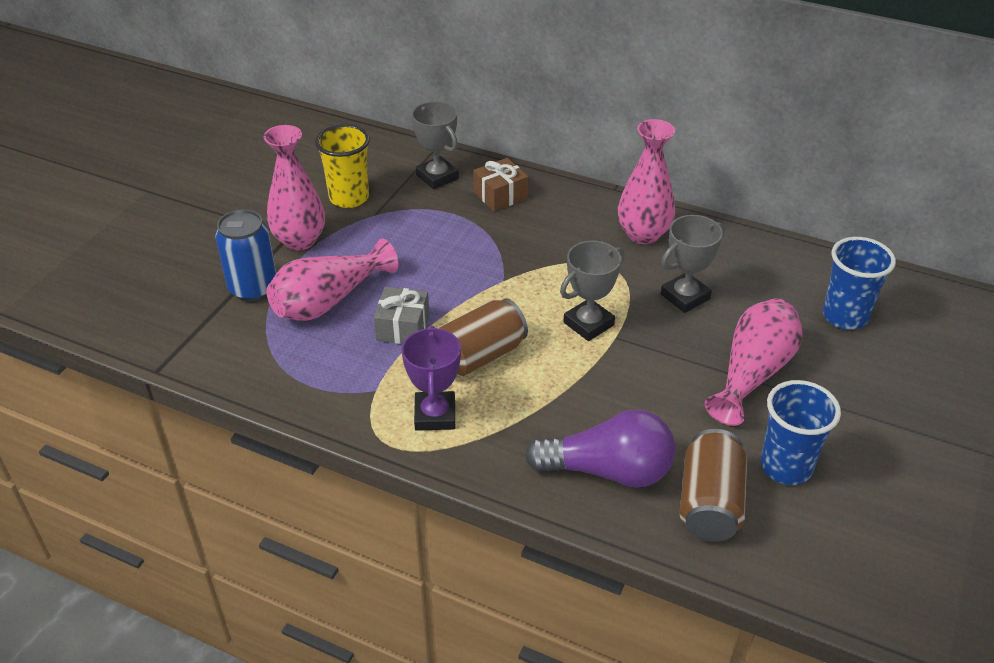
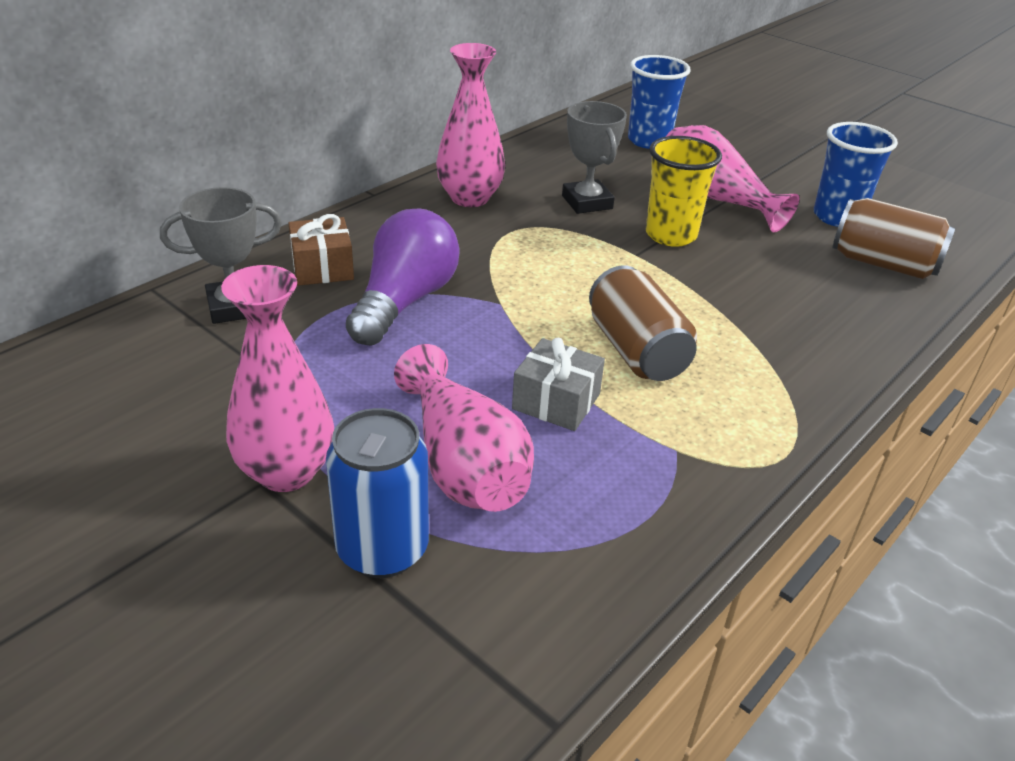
camera: 75 degrees left, 5 degrees down
(349, 198) = (212, 398): yellow cup -> yellow cup (671, 235)
(435, 415) = (736, 407): purple trophy -> none
(588, 324) = (606, 265): grey trophy -> none
(608, 471) = (838, 307): purple light bulb -> purple light bulb (404, 301)

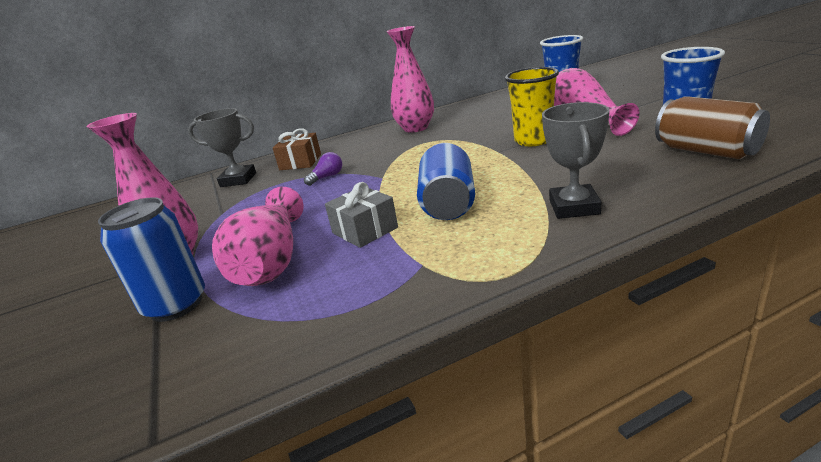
camera: 30 degrees right, 10 degrees down
(404, 301) = (327, 177): purple light bulb -> purple light bulb, size x0.43
(587, 202) = (488, 126): grey trophy -> grey trophy (574, 207)
(636, 351) = (448, 203): brown can -> blue can

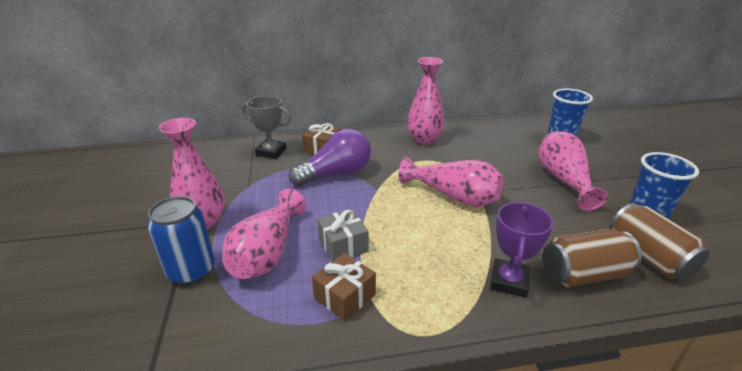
camera: 10 degrees right, 5 degrees up
(327, 177) = (336, 173): purple light bulb -> purple light bulb, size x2.35
(389, 271) = (345, 296): none -> brown gift
(448, 203) = (415, 239): blue can -> none
(473, 160) = (453, 196): none -> pink vase
(533, 140) = (511, 190): yellow cup -> none
(574, 207) = (509, 281): grey trophy -> purple trophy
(650, 180) = (583, 274): none -> brown can

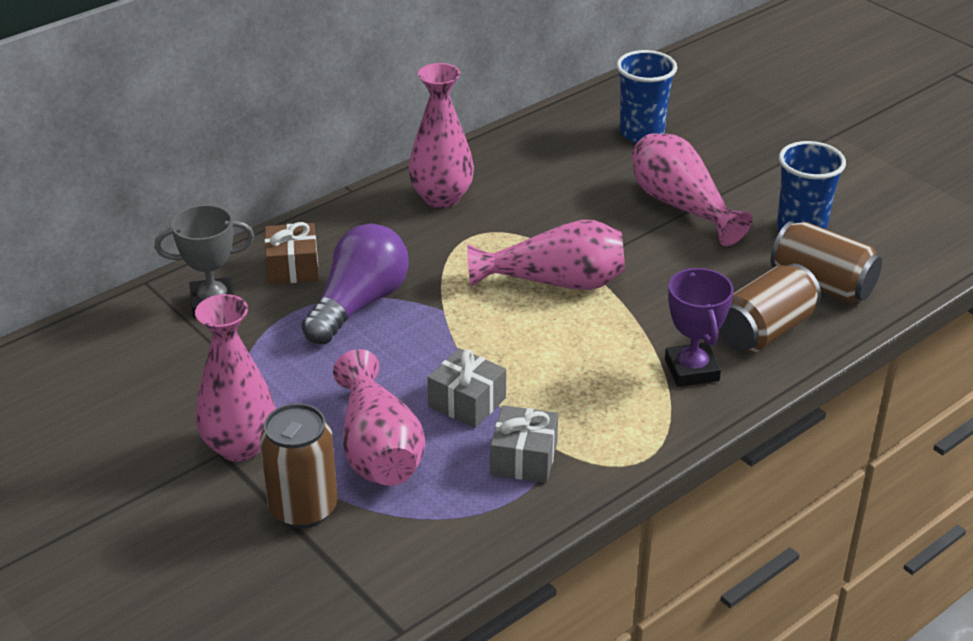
camera: 30 degrees left, 5 degrees up
(191, 271) = (303, 508): blue can -> brown can
(345, 296) = (524, 458): brown gift -> grey gift

